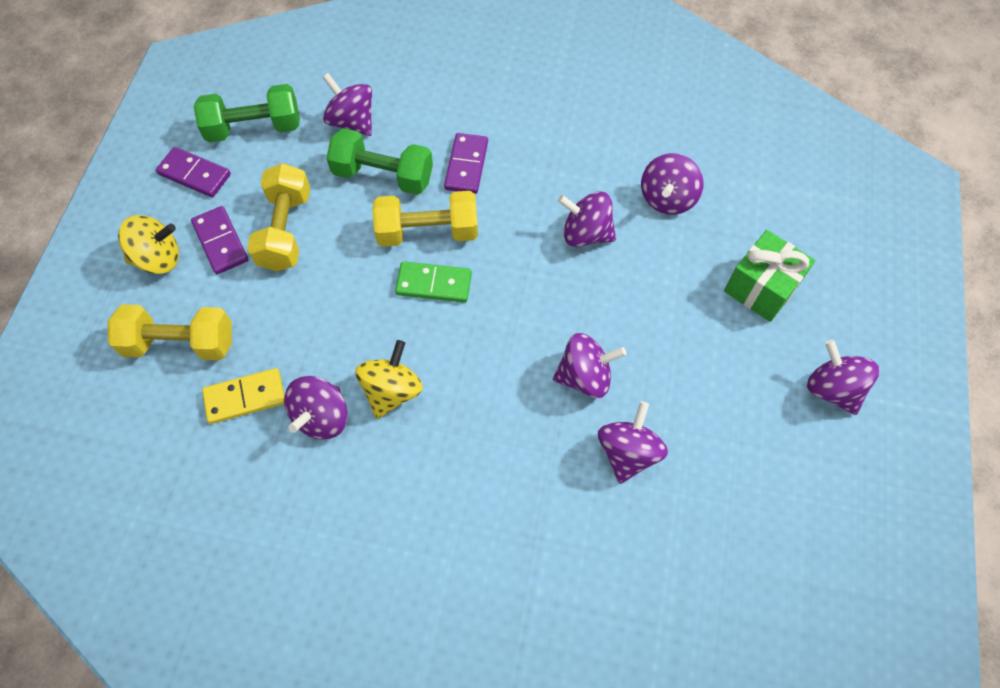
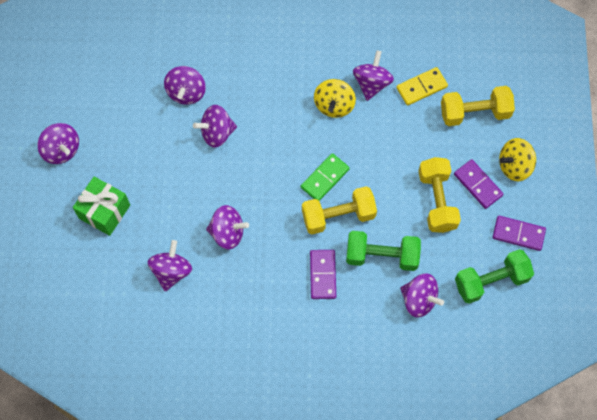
camera: 170 degrees right, 5 degrees up
(434, 284) = (325, 178): green domino -> green domino turned 45 degrees counterclockwise

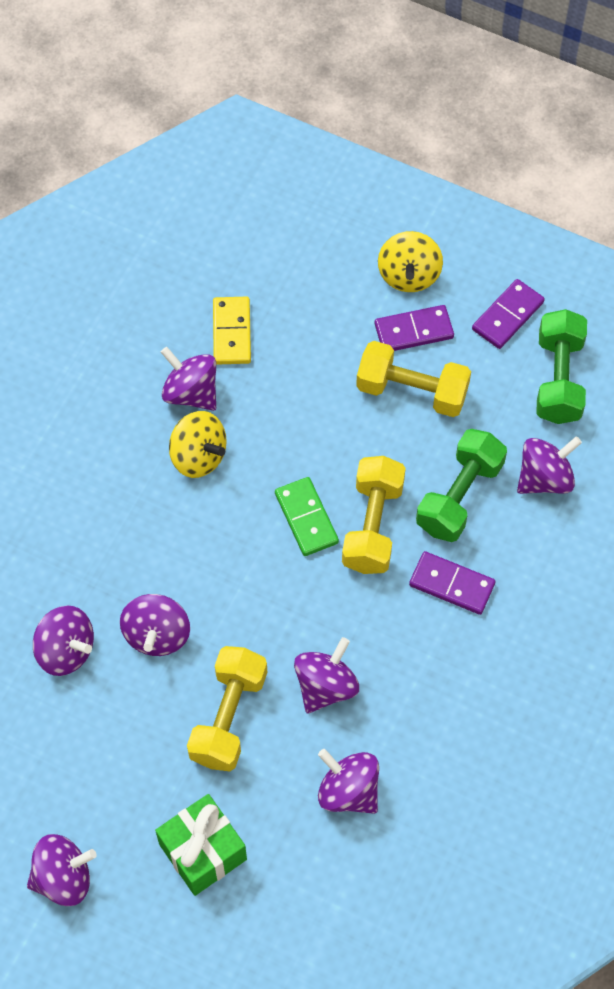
camera: 65 degrees left, 5 degrees down
(474, 113) = (305, 285): yellow dumbbell -> yellow dumbbell (228, 717)

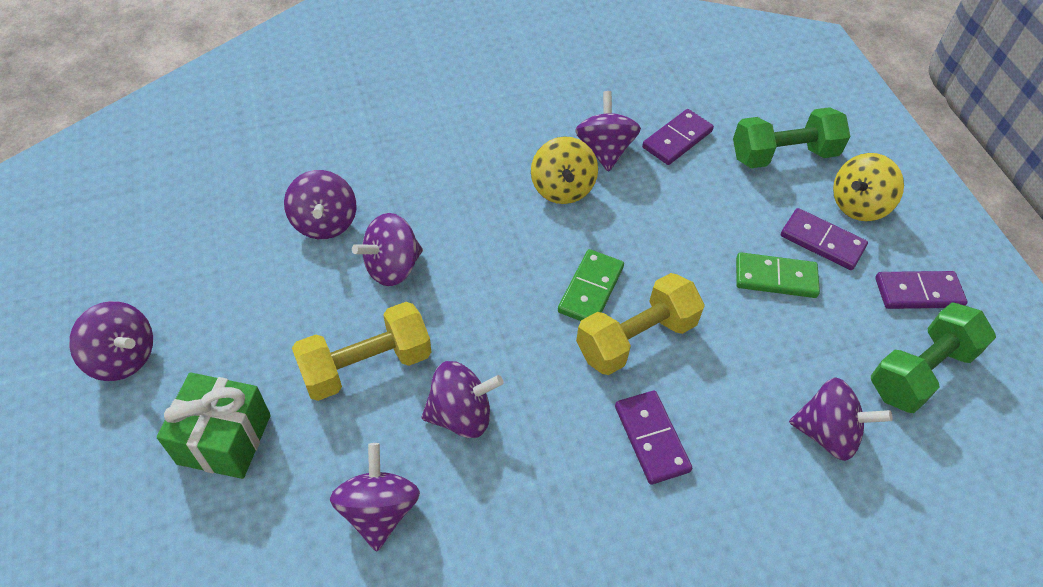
camera: 45 degrees right, 10 degrees down
(232, 332) = (677, 139): yellow domino -> purple domino
(412, 391) = (775, 277): yellow dumbbell -> green domino
(459, 496) = (733, 380): green dumbbell -> green dumbbell (783, 155)

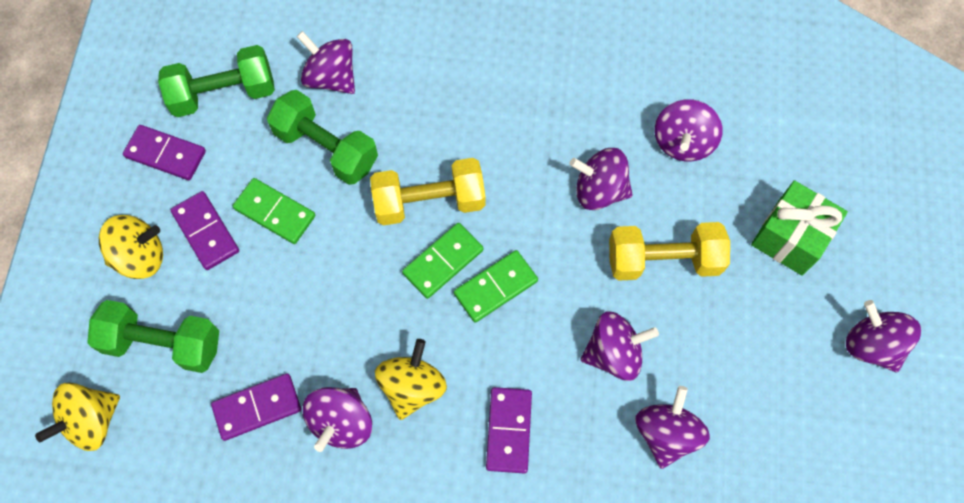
camera: 155 degrees left, 15 degrees up
(529, 284) = (495, 287): none -> green domino
(651, 438) = (463, 120): purple domino -> purple domino (509, 430)
(773, 354) = (326, 148): none -> green dumbbell
(790, 97) = (92, 421): none -> yellow spinning top

